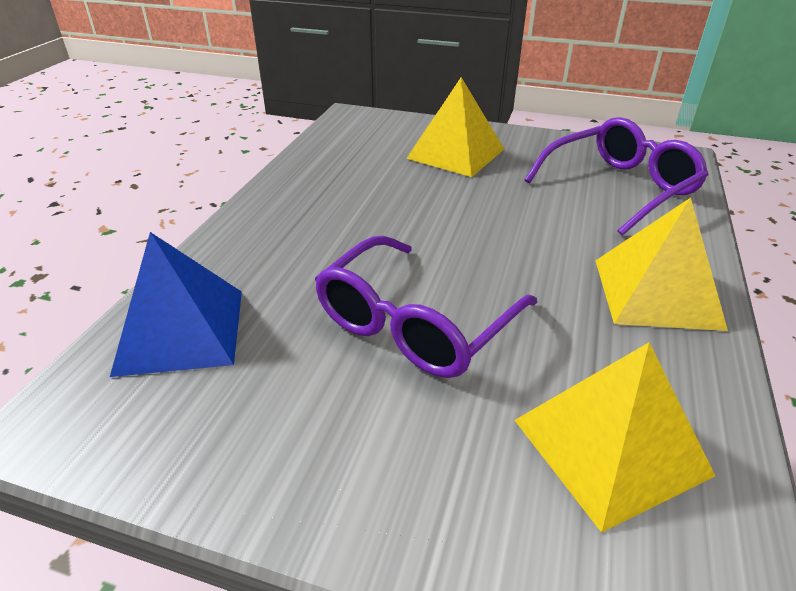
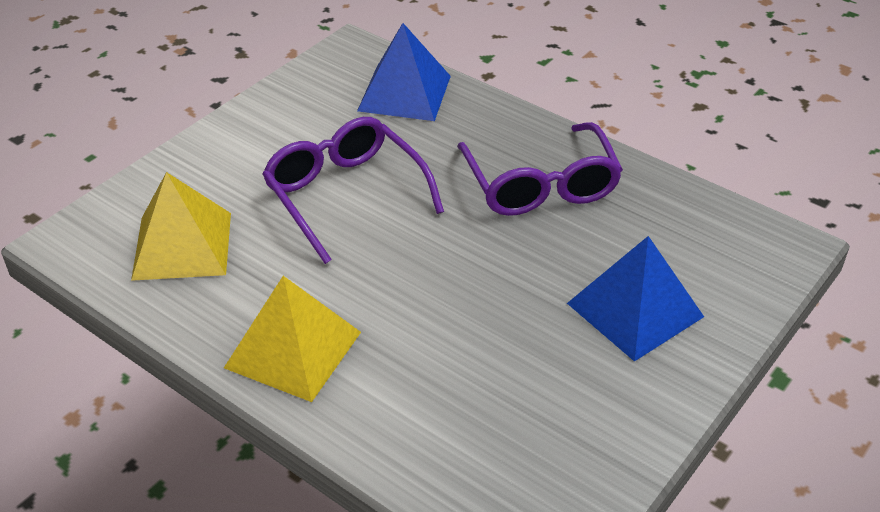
camera: 110 degrees right, 5 degrees up
(455, 153) = (635, 309): yellow pyramid -> blue pyramid
(619, 187) = (485, 428): purple glasses -> purple glasses (540, 185)

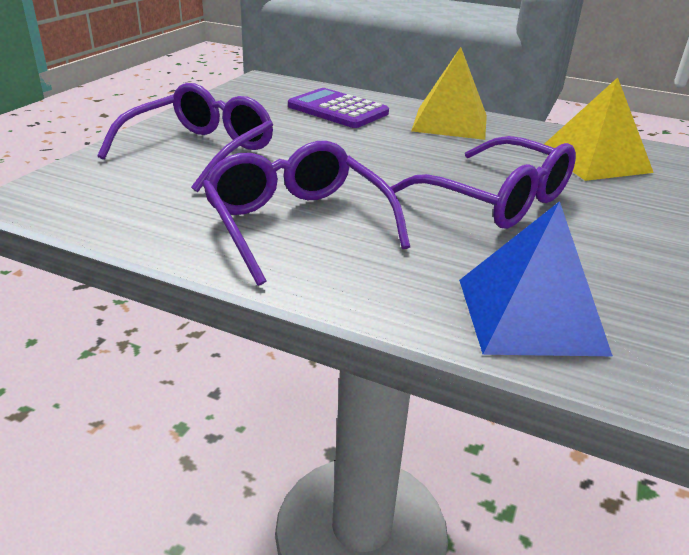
camera: 165 degrees right, 10 degrees down
(440, 406) = (338, 110): none -> purple calculator
(635, 309) = (201, 151): blue pyramid -> purple glasses

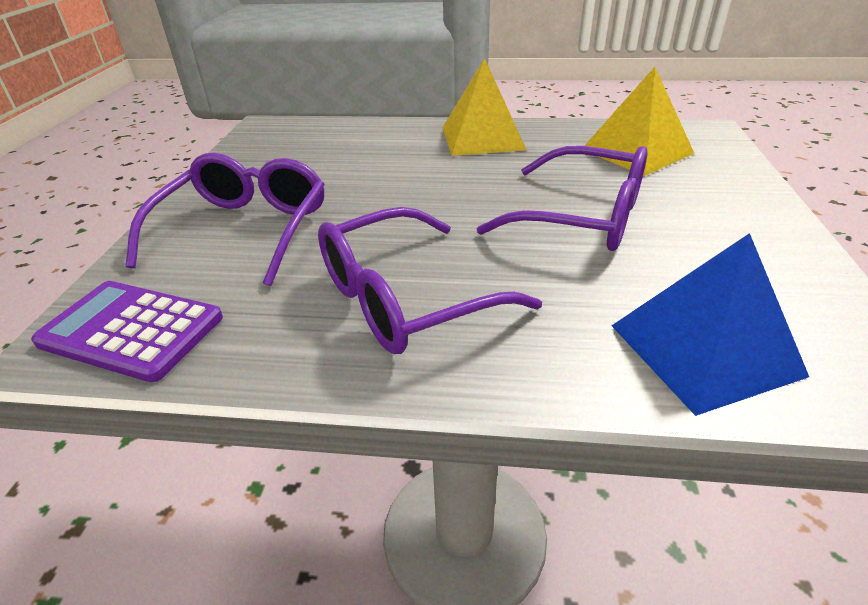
camera: 15 degrees left, 5 degrees up
(296, 223) = (404, 299): purple glasses -> purple glasses turned 75 degrees counterclockwise
(338, 110) = (364, 146): purple calculator -> purple calculator (132, 330)

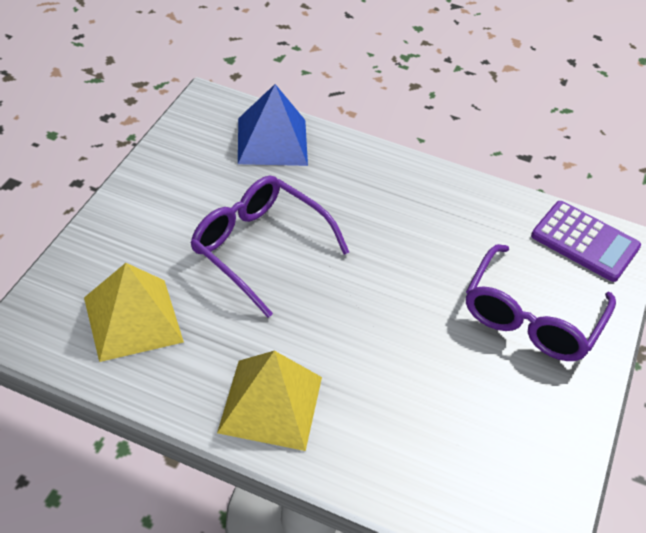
camera: 170 degrees left, 10 degrees up
(404, 299) = (417, 215): purple glasses -> none

